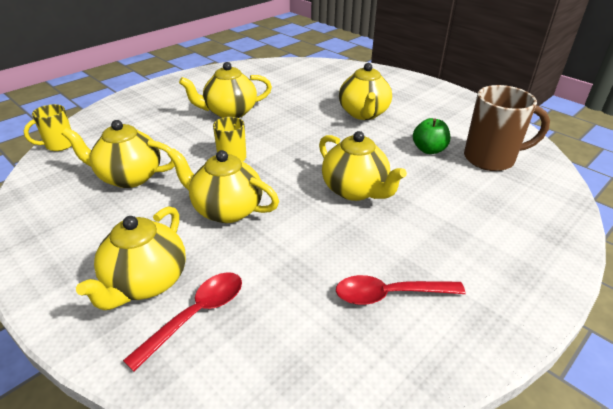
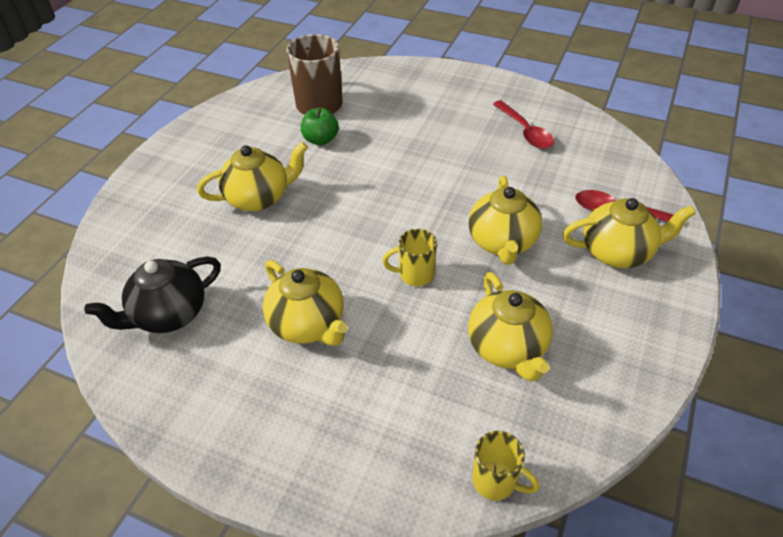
camera: 110 degrees left, 10 degrees up
(278, 78) = (169, 314): none -> black teapot
(355, 190) = (418, 171): yellow teapot -> none

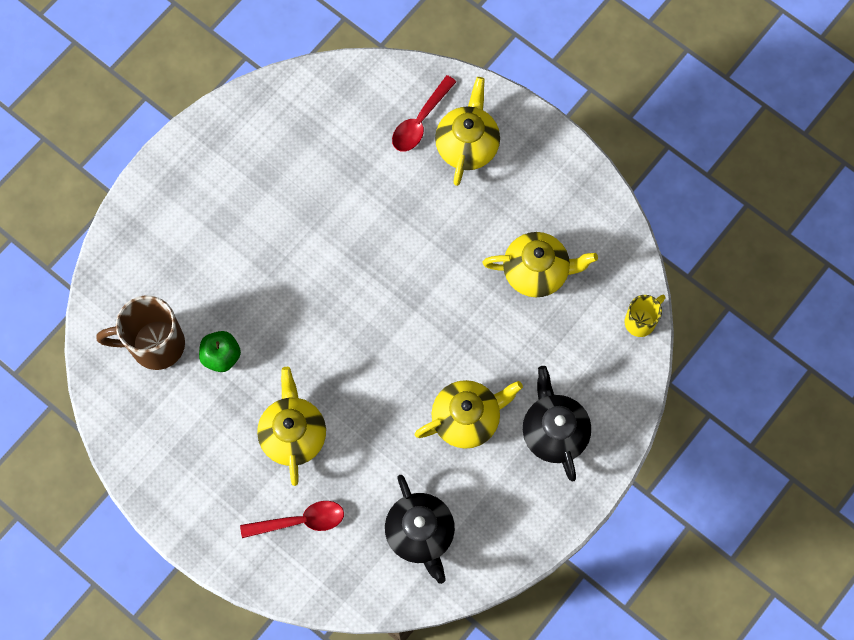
camera: 75 degrees left, 25 degrees up
(313, 414) = (554, 432): none -> black teapot
(415, 274) = (439, 318): yellow mug -> none
(502, 242) = (426, 233): yellow teapot -> none
(525, 131) = (281, 152): red spoon -> red spoon (300, 521)

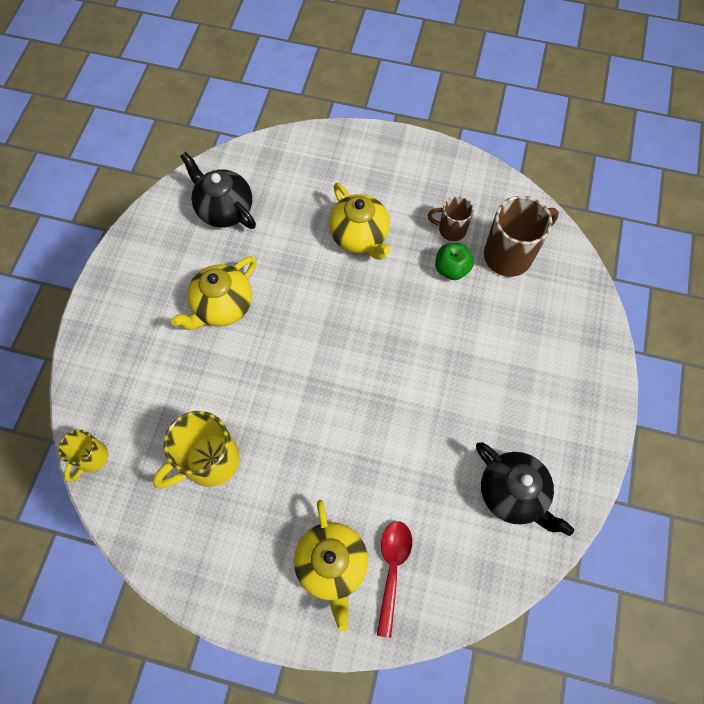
camera: 155 degrees right, 5 degrees down
(196, 399) = (451, 230): none -> brown mug
(300, 521) = (321, 182): red spoon -> none
(536, 272) = (209, 461): yellow teapot -> yellow mug
(554, 432) = (142, 327): black teapot -> black teapot (512, 493)

